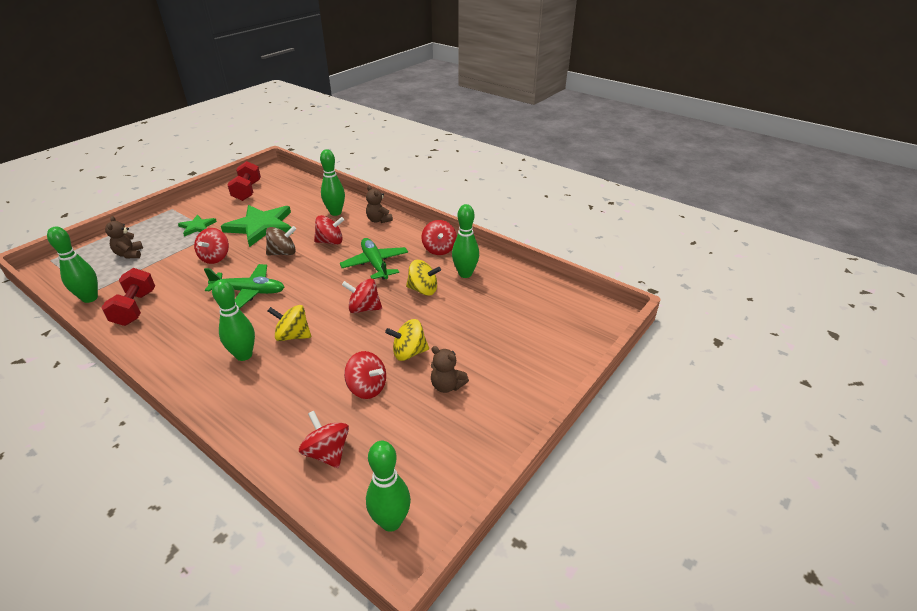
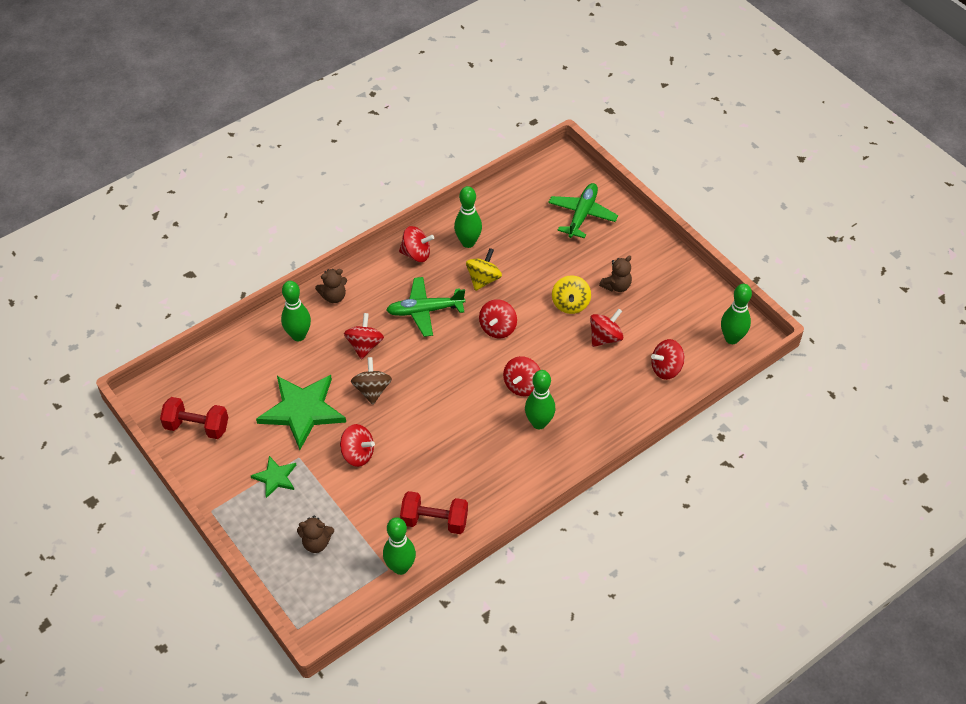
camera: 75 degrees left, 15 degrees up
(249, 292) = (438, 420): green plane -> green plane (582, 214)
(293, 336) = (522, 385): yellow spinning top -> red spinning top

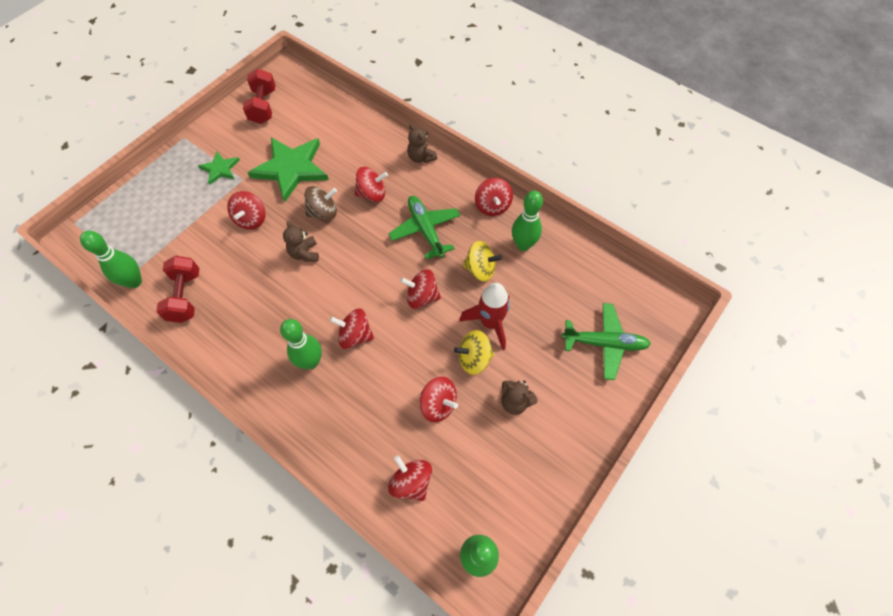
camera: 75 degrees right, 10 degrees up
(298, 335) = (371, 145): green bowling pin -> none
(316, 543) = (157, 214): brown teddy bear -> brown teddy bear (304, 253)
(540, 285) = (490, 323): none -> red rocket

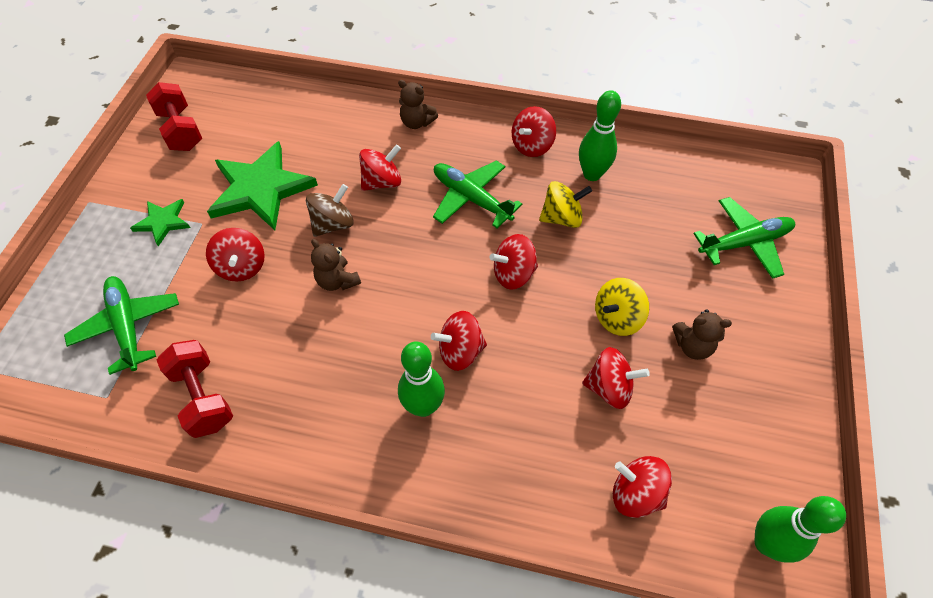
camera: 25 degrees left, 5 degrees down
(134, 282) = (115, 408): green bowling pin -> none
(166, 231) = (128, 326): none -> green plane
(490, 323) = (610, 271): red rocket -> none
(492, 206) = (532, 146): red spinning top -> red spinning top turned 75 degrees clockwise

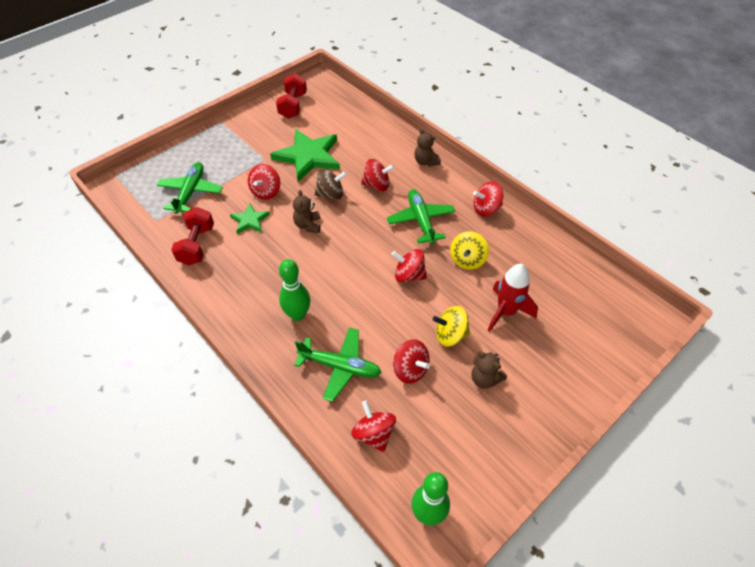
camera: 35 degrees right, 5 degrees down
(163, 222) = (247, 149): green star -> green star (250, 220)
(460, 351) = (342, 299): red spinning top -> none
(562, 218) = (467, 260): yellow spinning top -> yellow spinning top turned 90 degrees clockwise
(592, 174) = (510, 245): green bowling pin -> none
(650, 255) = (506, 312): none -> red rocket
(744, 243) = (580, 340): green plane -> green plane (340, 366)

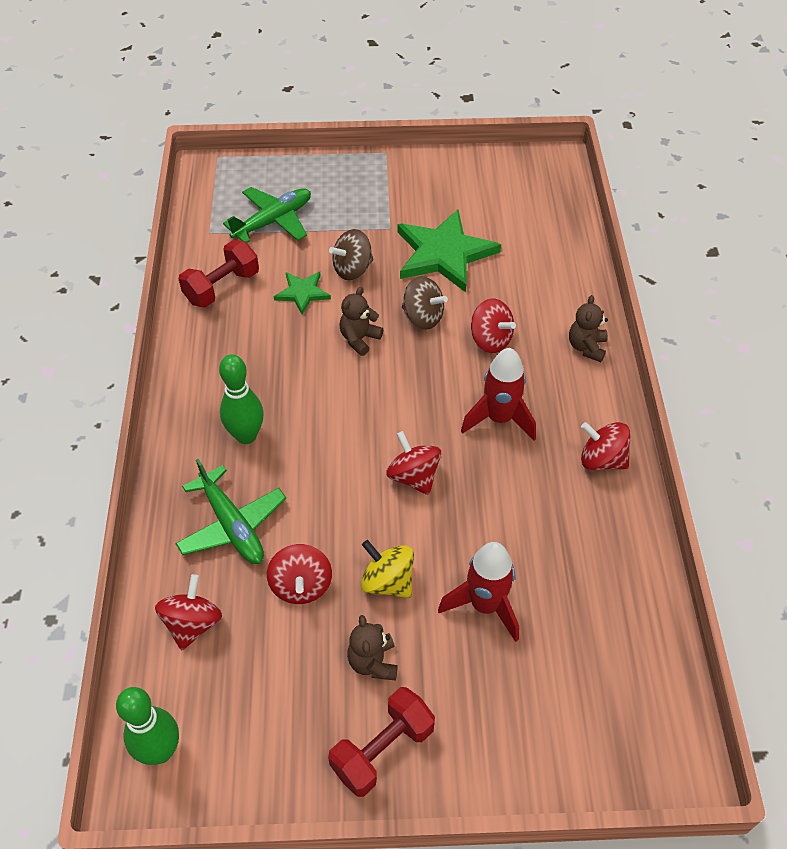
camera: 40 degrees right, 0 degrees up
(266, 192) = (352, 269): red spinning top -> brown spinning top
(293, 106) = (490, 177): red dumbbell -> red dumbbell (382, 750)
(420, 220) = (499, 419): green plane -> red rocket
(467, 260) = (505, 508): yellow spinning top -> none

